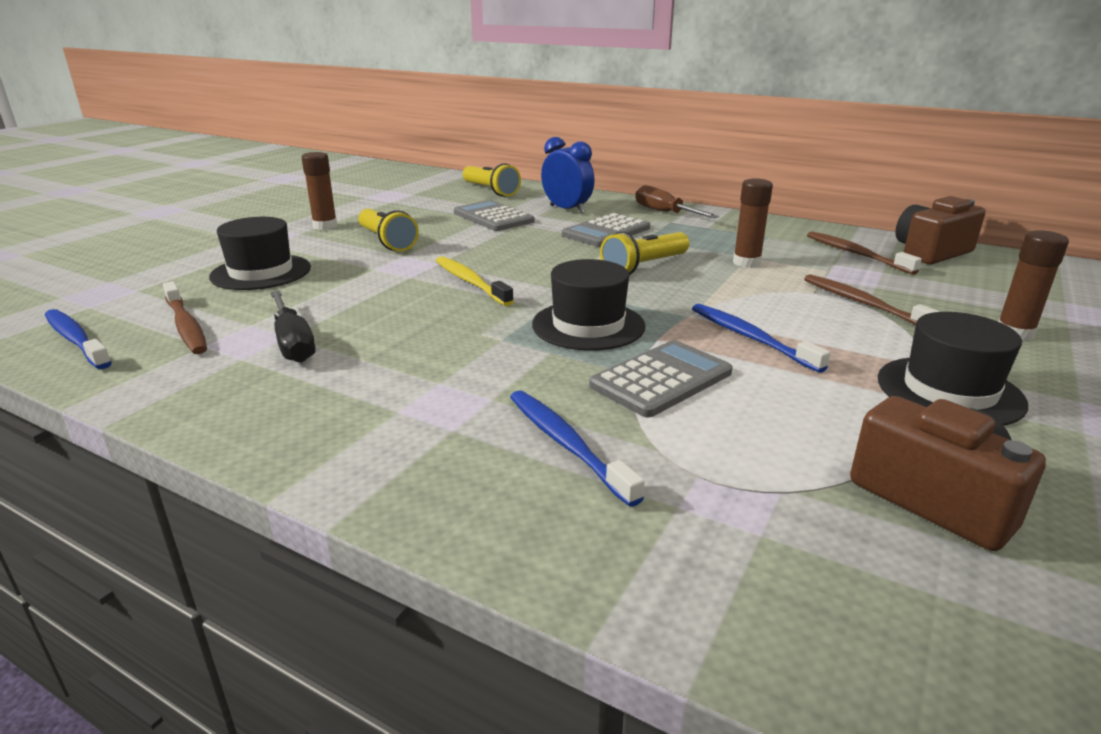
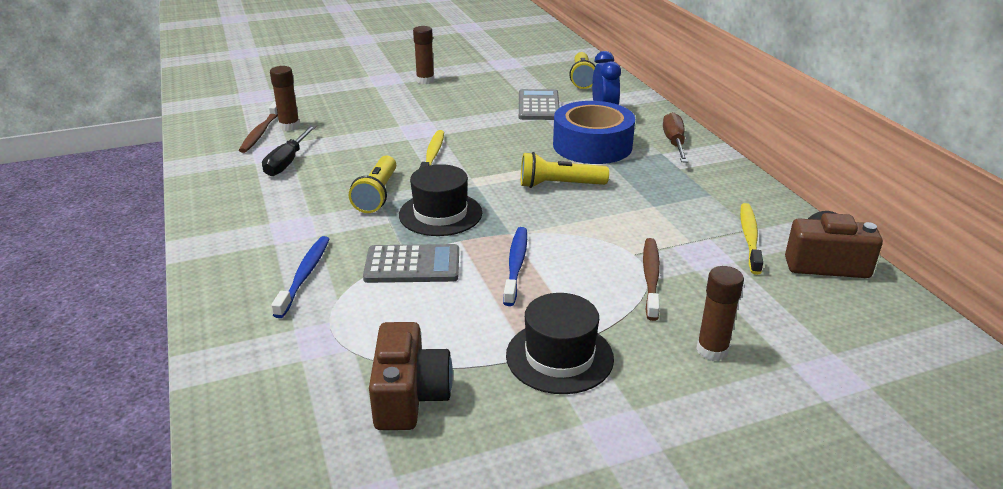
camera: 40 degrees right, 5 degrees up
(76, 340) = (212, 123): blue toothbrush -> none
(261, 272) = (341, 107): black hat -> none
(387, 241) = (439, 106): yellow flashlight -> yellow flashlight (377, 194)
(606, 232) = (592, 145): grey calculator -> blue tape
(746, 263) = (639, 210): brown glue stick -> brown glue stick (289, 126)
(856, 254) = (749, 238): brown toothbrush -> yellow toothbrush

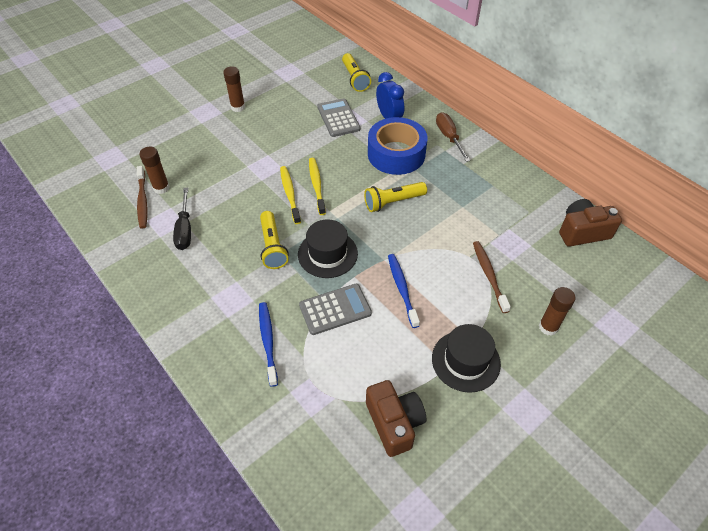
camera: 20 degrees left, 20 degrees up
(749, 238) = (532, 221): yellow toothbrush -> yellow toothbrush (316, 185)

